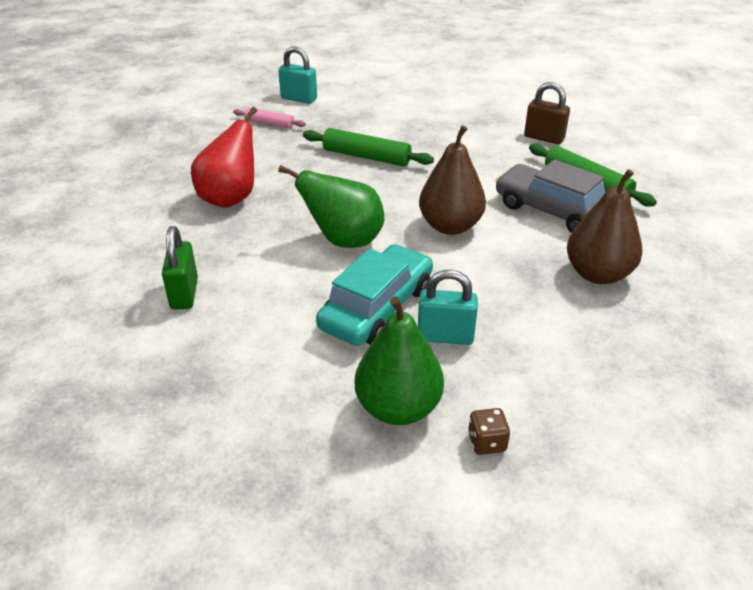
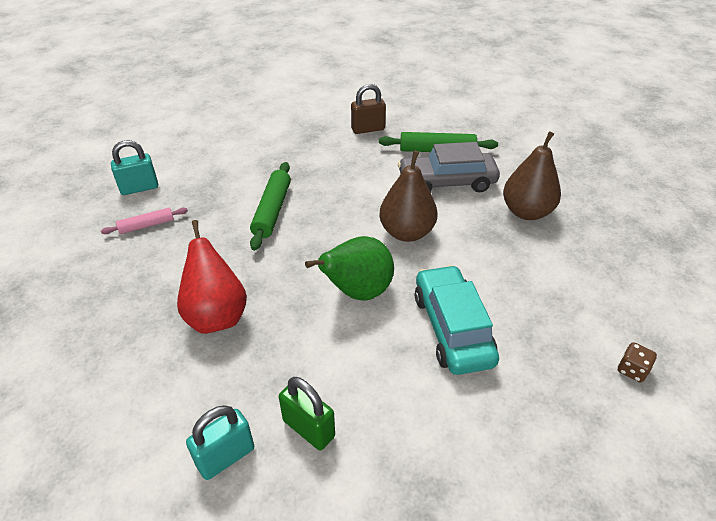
camera: 45 degrees left, 5 degrees up
(366, 156) = (272, 211): green rolling pin -> green rolling pin turned 60 degrees counterclockwise
(398, 408) = (564, 390): green pear -> none
(445, 336) = (516, 317): turquoise padlock -> turquoise padlock (225, 456)

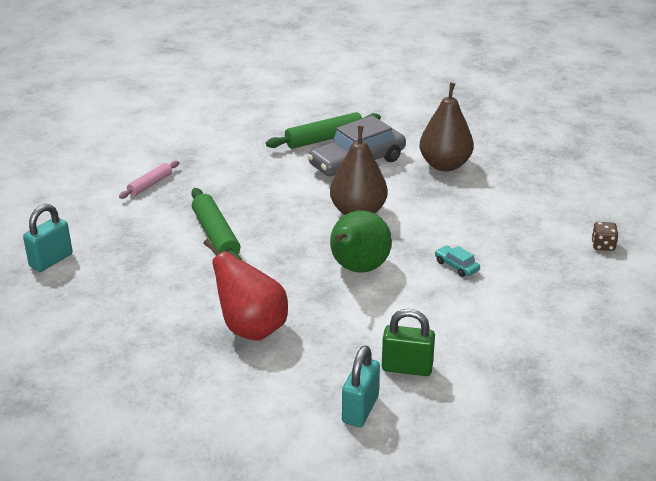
camera: 30 degrees left, 10 degrees down
(147, 225) = (99, 288): pink rolling pin -> pink rolling pin (150, 184)
(368, 129) = (239, 139): brown padlock -> none
(452, 328) = (456, 266): turquoise car -> turquoise car, size x0.41

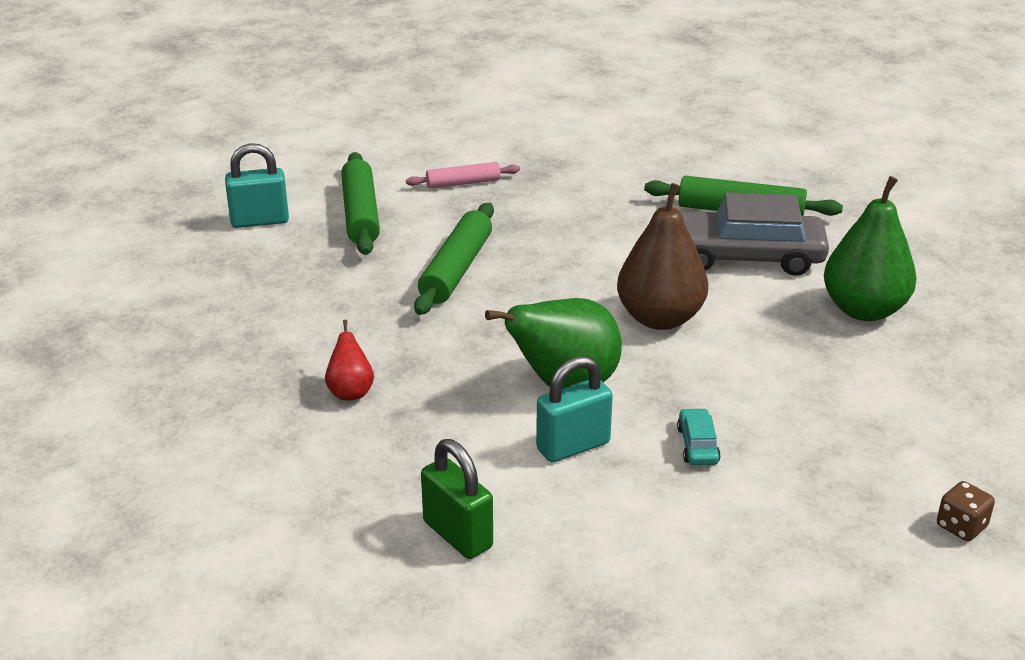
camera: 40 degrees right, 0 degrees up
(112, 229) = (360, 214): none -> green rolling pin
(251, 329) = (350, 392): red pear -> red pear, size x0.50
(360, 409) = (338, 550): turquoise padlock -> turquoise padlock (573, 446)
(445, 165) = (864, 310): brown pear -> green pear

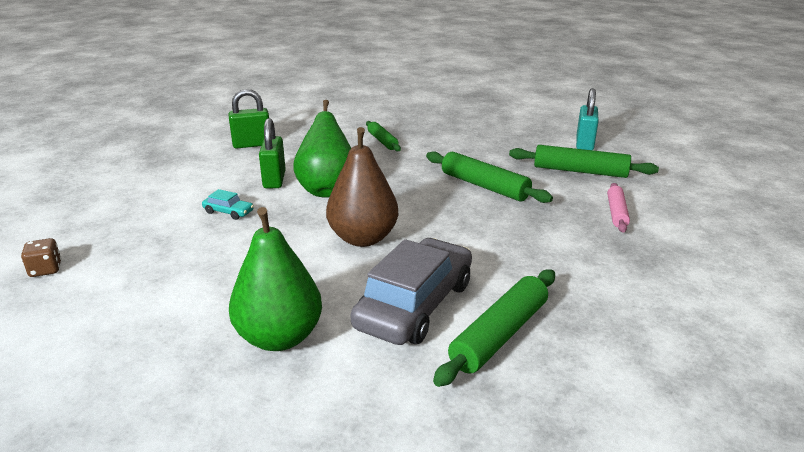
camera: 115 degrees right, 5 degrees down
(350, 392) = (382, 141): red pear -> green rolling pin
(573, 446) = (274, 180): turquoise padlock -> green padlock

